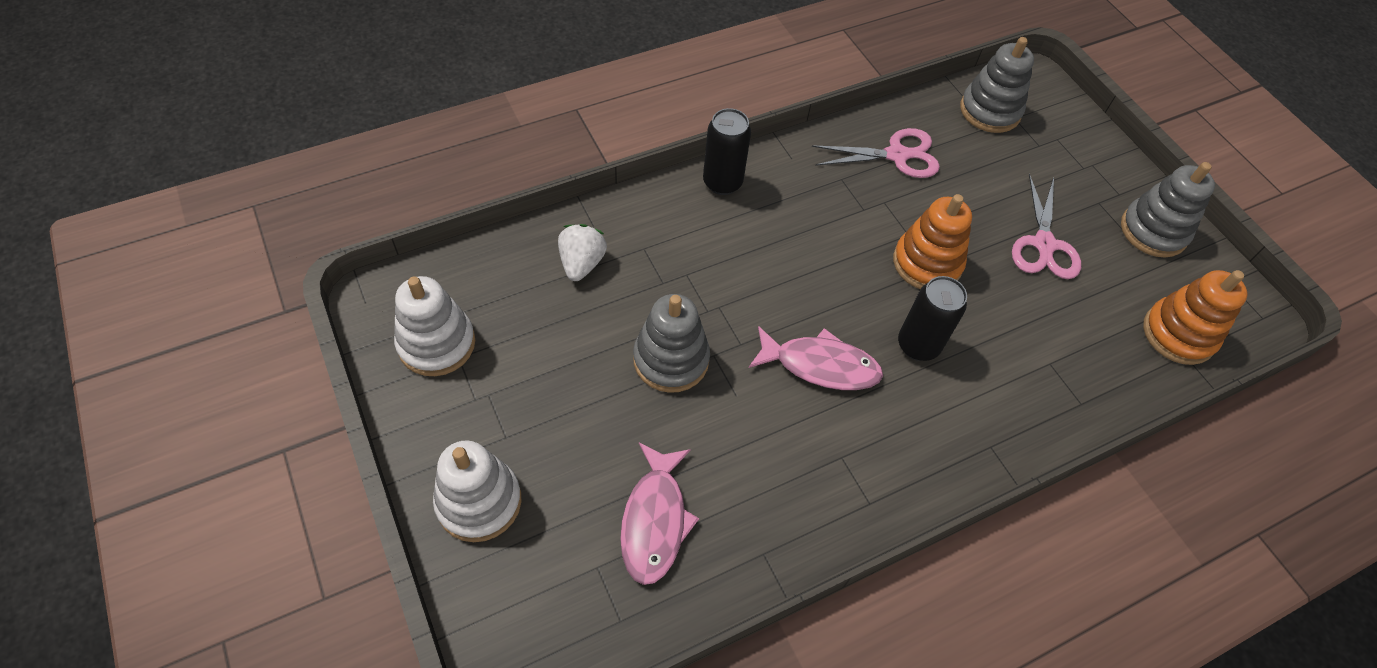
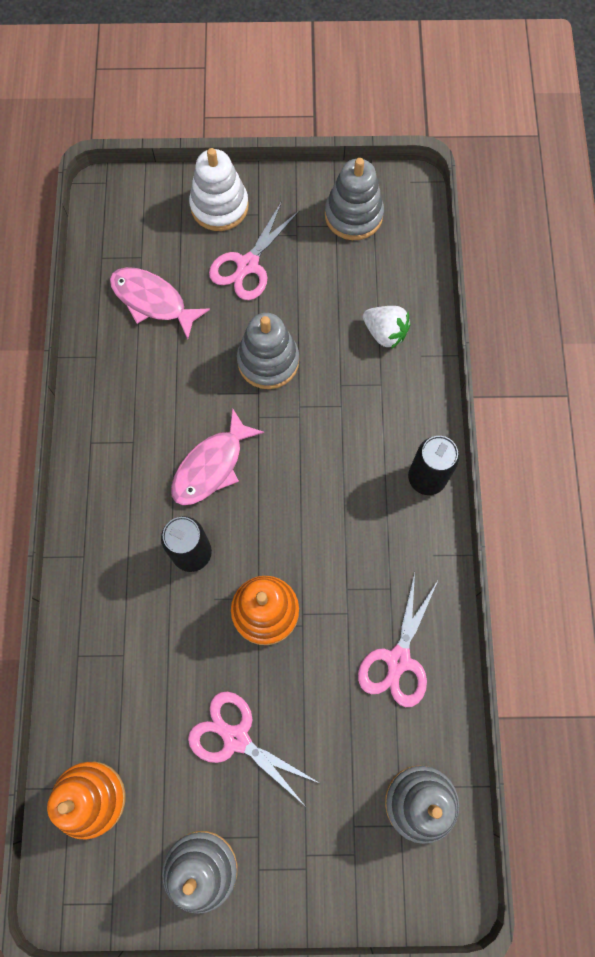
camera: 120 degrees right, 15 degrees up
(436, 343) = (353, 215): white stacking toy -> grey stacking toy
(554, 431) = (248, 265): none -> pink scissors

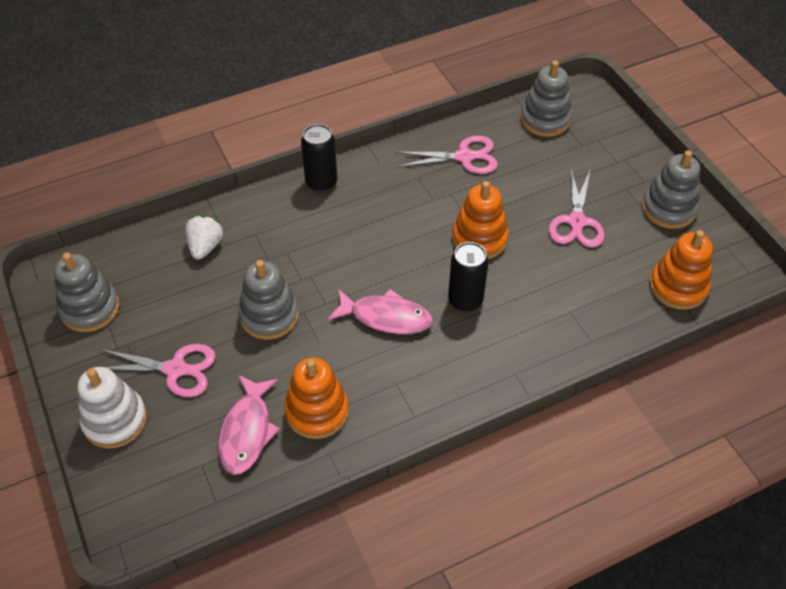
camera: 115 degrees left, 20 degrees down
(141, 363) = (317, 411): none -> orange stacking toy

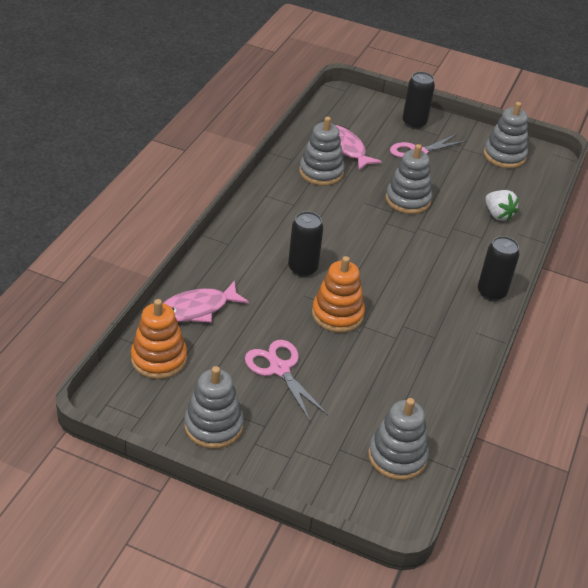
camera: 135 degrees right, 10 degrees down
(115, 420) = (414, 123): white stacking toy -> black can
(317, 411) = (321, 172): orange stacking toy -> grey stacking toy
(386, 317) = (340, 233): pink fish -> pink fish (197, 309)
(464, 157) = (421, 375): pink scissors -> none

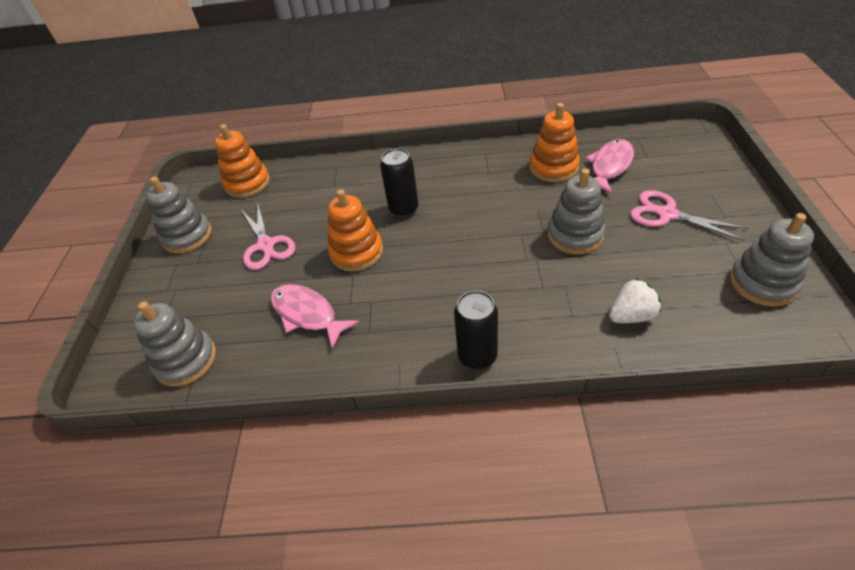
camera: 75 degrees right, 5 degrees up
(197, 309) = (312, 178): pink fish -> pink fish (307, 314)
(279, 369) = (266, 245): pink scissors -> pink scissors turned 120 degrees clockwise
(321, 172) = (553, 167): grey stacking toy -> orange stacking toy
(414, 123) = (719, 192): black can -> none
(498, 214) = (631, 315): white strawberry -> white strawberry turned 150 degrees counterclockwise

